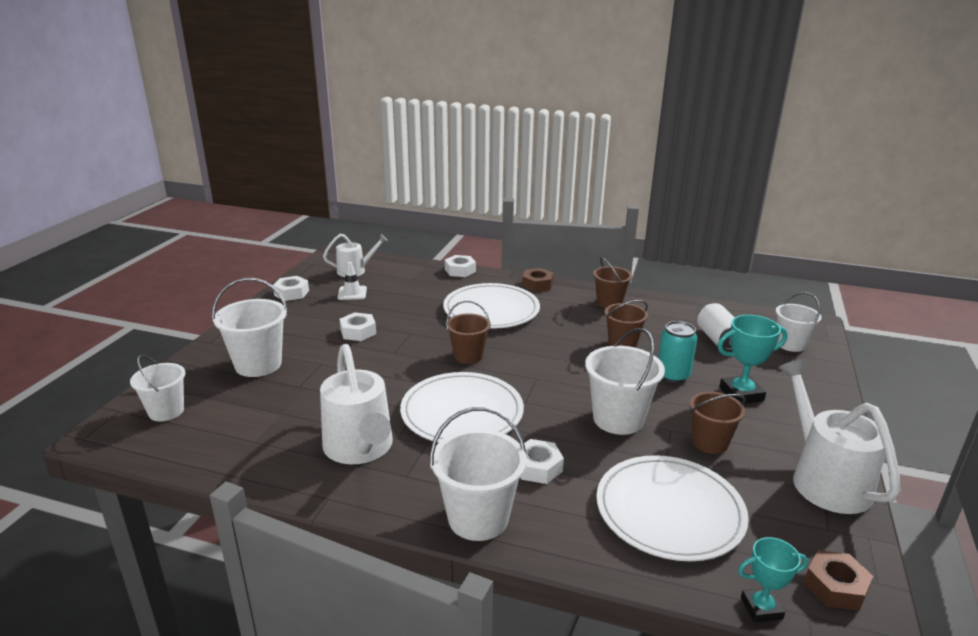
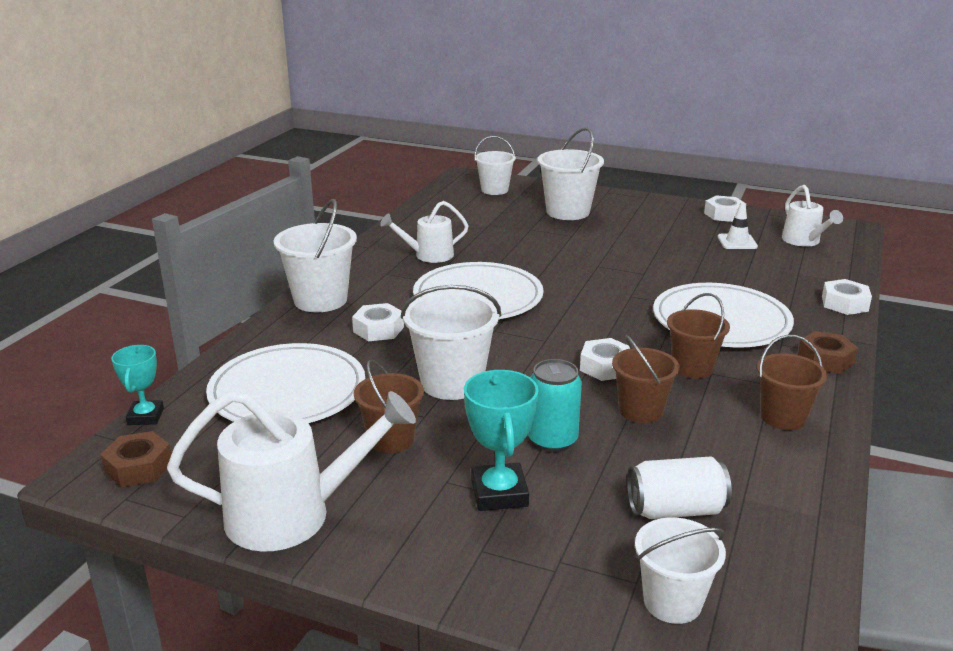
camera: 95 degrees right, 0 degrees up
(358, 332) = (640, 248): white nut -> white nut (605, 367)
(360, 449) = (428, 255): white watering can -> white watering can, size x0.60
(468, 356) = (594, 303): brown bucket -> brown bucket (692, 368)

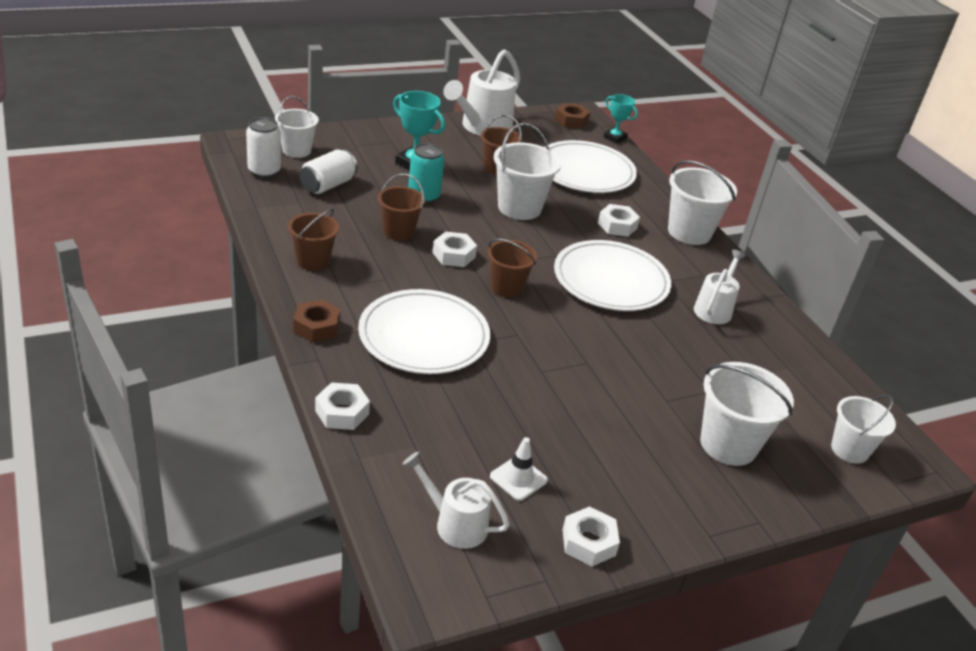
camera: 130 degrees right, 10 degrees up
(692, 368) = (400, 277): brown bucket -> brown bucket (507, 287)
(764, 579) = (264, 171): none -> white can

